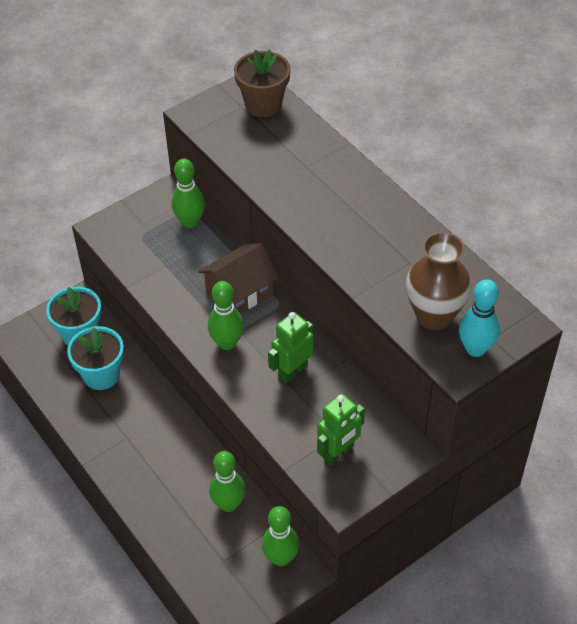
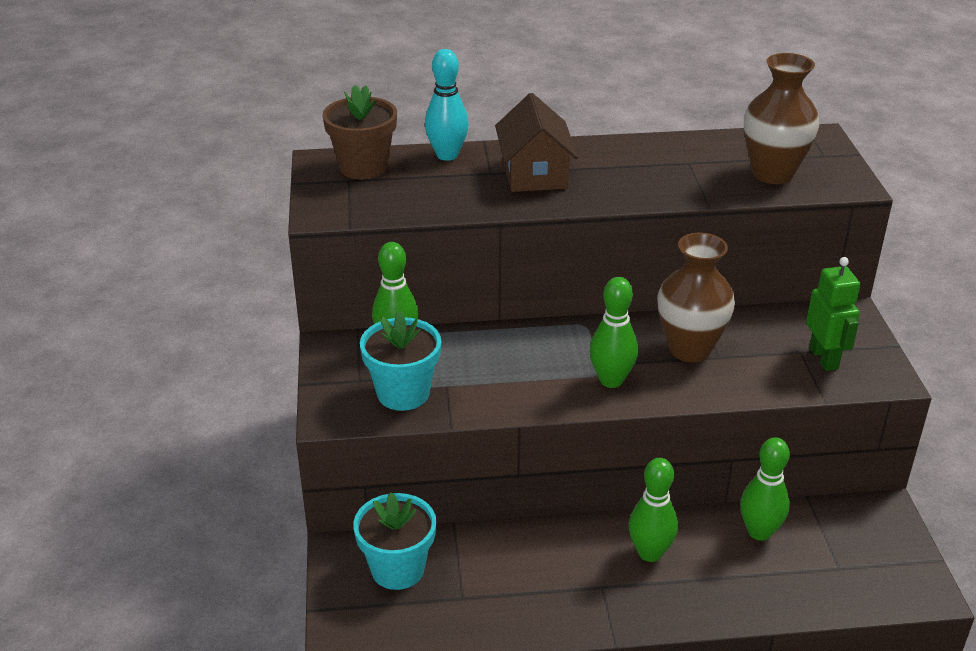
camera: 60 degrees left, 15 degrees down
(101, 375) = (482, 572): turquoise flower pot -> turquoise flower pot (403, 393)
(239, 292) = (542, 345): brown house -> brown house (534, 173)
(281, 558) = (857, 518): green bowling pin -> green bowling pin (650, 553)
(292, 371) = (689, 349): green robot -> brown vase
(475, 349) = (831, 167): turquoise bowling pin -> turquoise bowling pin (447, 155)

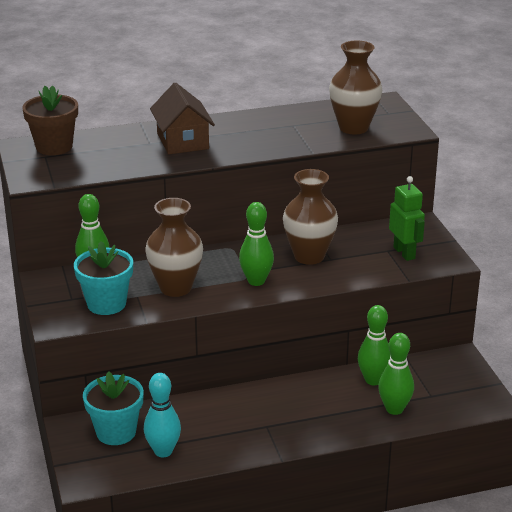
camera: 10 degrees left, 5 degrees down
(447, 155) = (115, 134): turquoise bowling pin -> turquoise bowling pin (163, 451)
(500, 379) = (175, 288): none -> brown vase
(650, 553) = (297, 401): green bowling pin -> green bowling pin (394, 409)

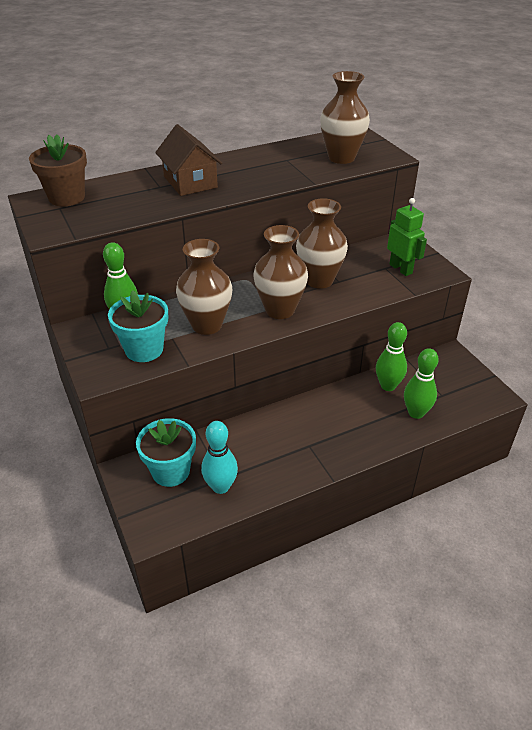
camera: 10 degrees left, 10 degrees up
(256, 281) = (280, 310): green bowling pin -> brown vase

